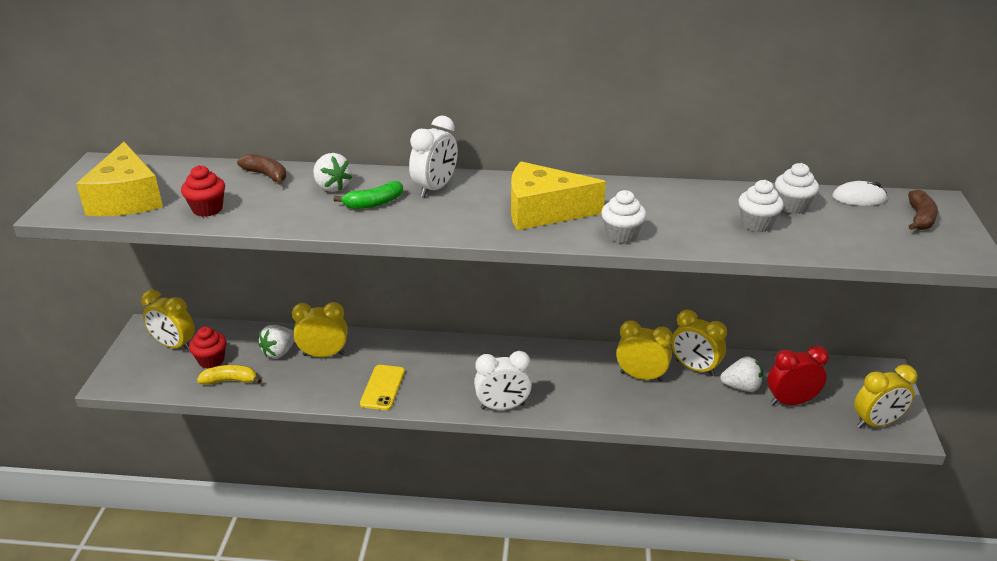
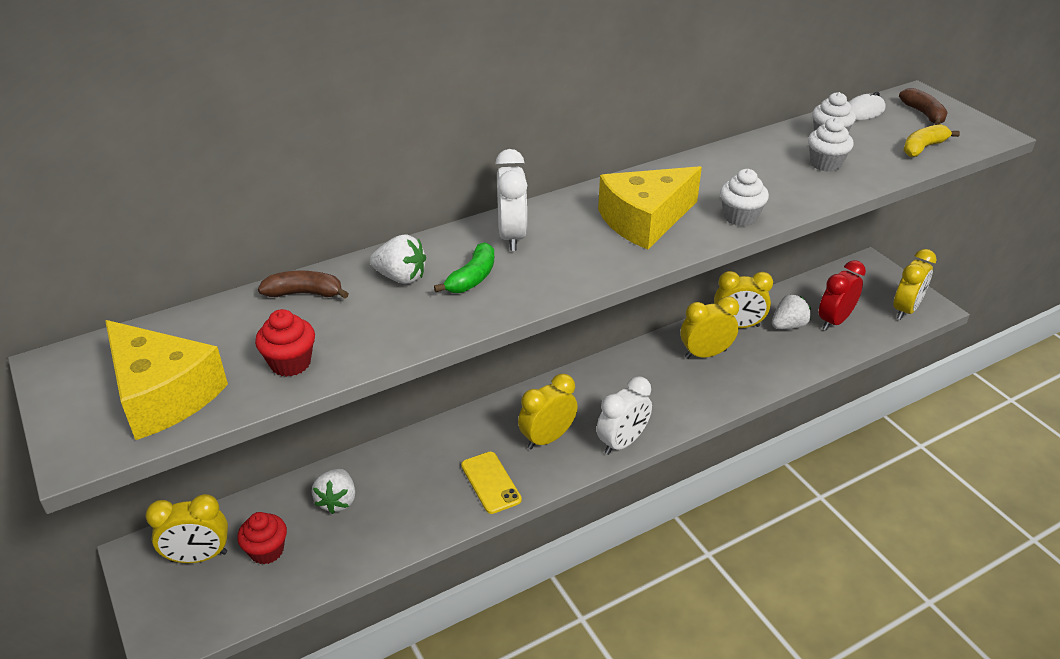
camera: 35 degrees left, 5 degrees up
(230, 381) = (316, 562): yellow banana -> yellow banana (923, 148)
(323, 354) = (390, 479): yellow clock -> yellow clock (547, 438)

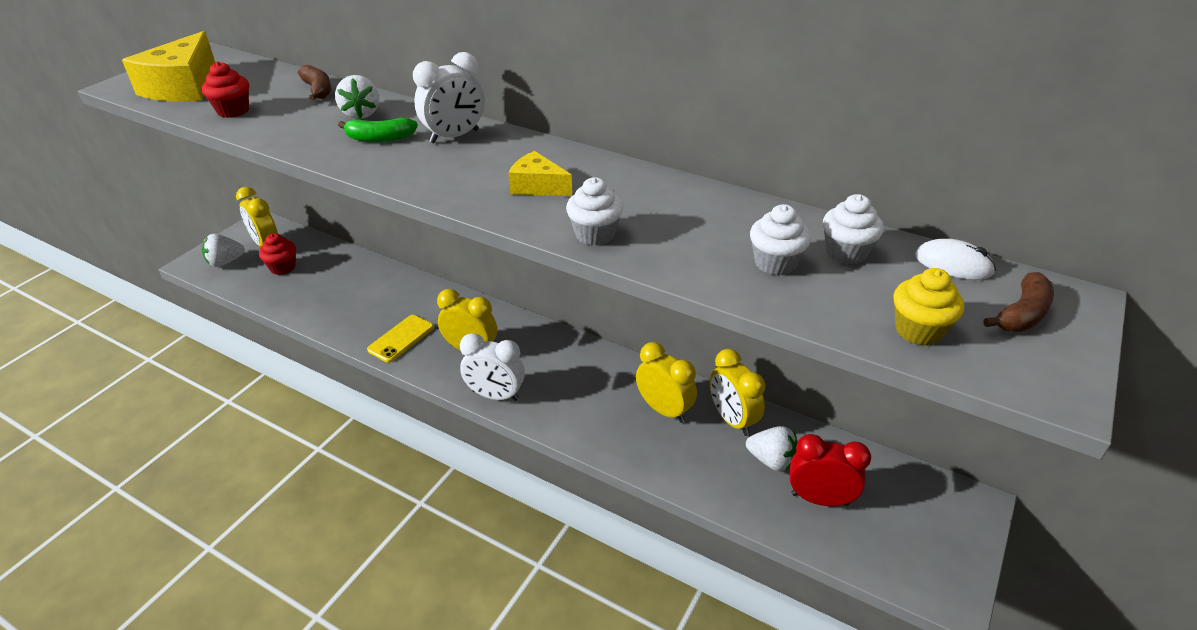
camera: 60 degrees right, 0 degrees up
(337, 501) = (342, 276): white strawberry -> white strawberry (225, 262)
(645, 220) = (537, 186): yellow cheese -> yellow cheese, size x0.55
(905, 310) = (914, 566): yellow clock -> none
(923, 148) = (918, 330): yellow banana -> yellow cupcake

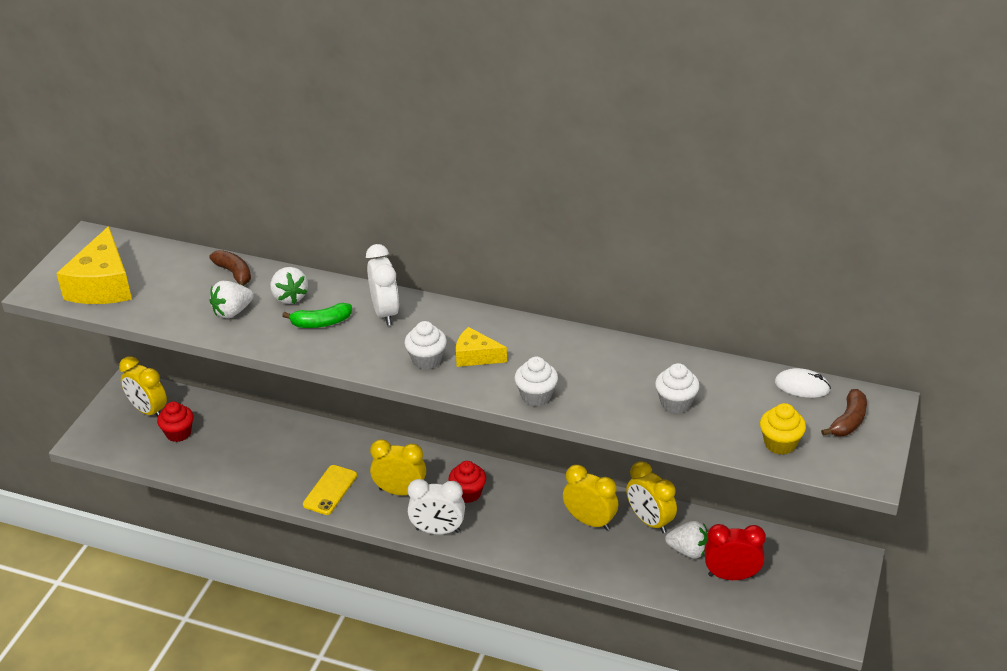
camera: 10 degrees left, 0 degrees up
(225, 262) = (115, 435): white strawberry -> white strawberry (232, 312)
(233, 111) = (170, 308): red cupcake -> red cupcake (468, 493)
(454, 136) = (385, 312): white clock -> white clock turned 60 degrees counterclockwise
(846, 252) = (725, 386): white cupcake -> white cupcake (426, 360)

